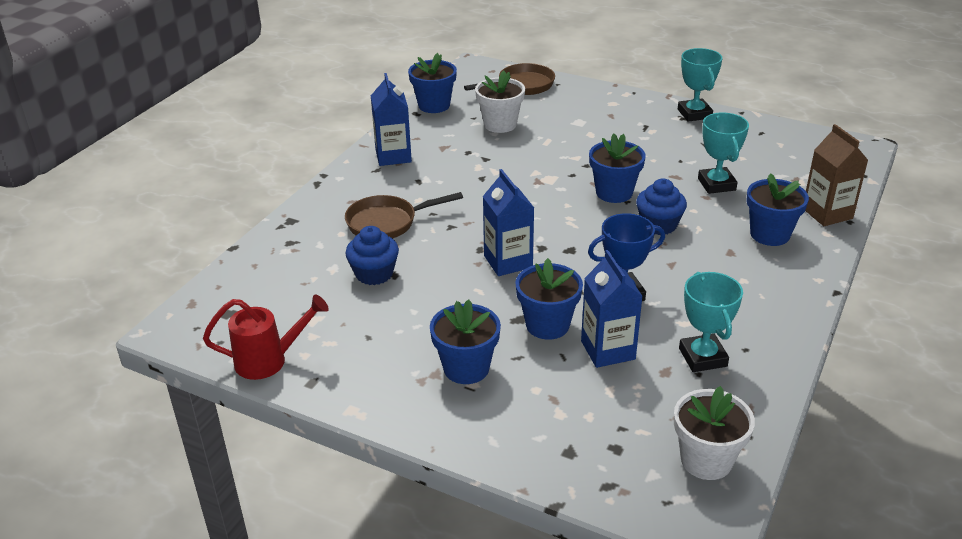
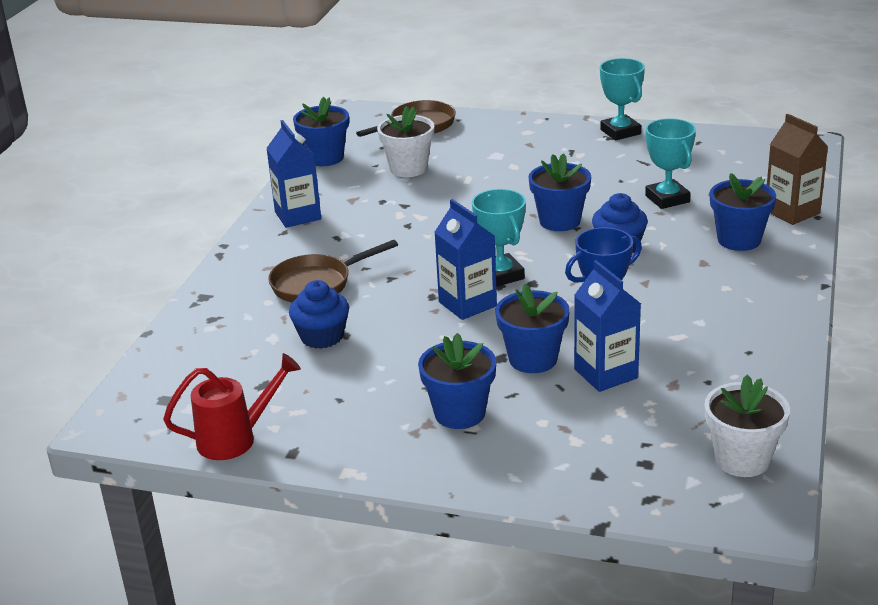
camera: 10 degrees left, 5 degrees down
(703, 357) = (707, 366): turquoise trophy -> turquoise trophy (501, 275)

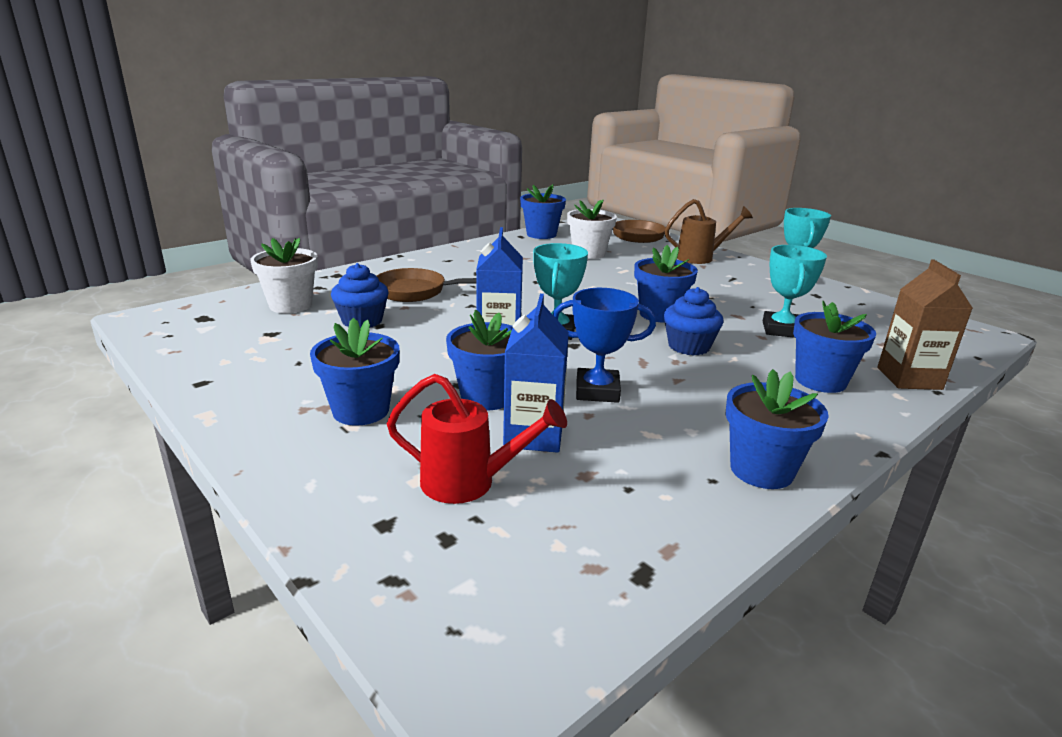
camera: 30 degrees right, 5 degrees down
(235, 439) = (188, 357): red watering can -> red watering can (469, 483)
(298, 216) = (472, 255): blue carton -> none
(516, 134) = (700, 258): none -> brown watering can
(742, 459) = (556, 593): white flower pot -> white flower pot (290, 305)
(769, 331) = (761, 470): none -> blue flower pot

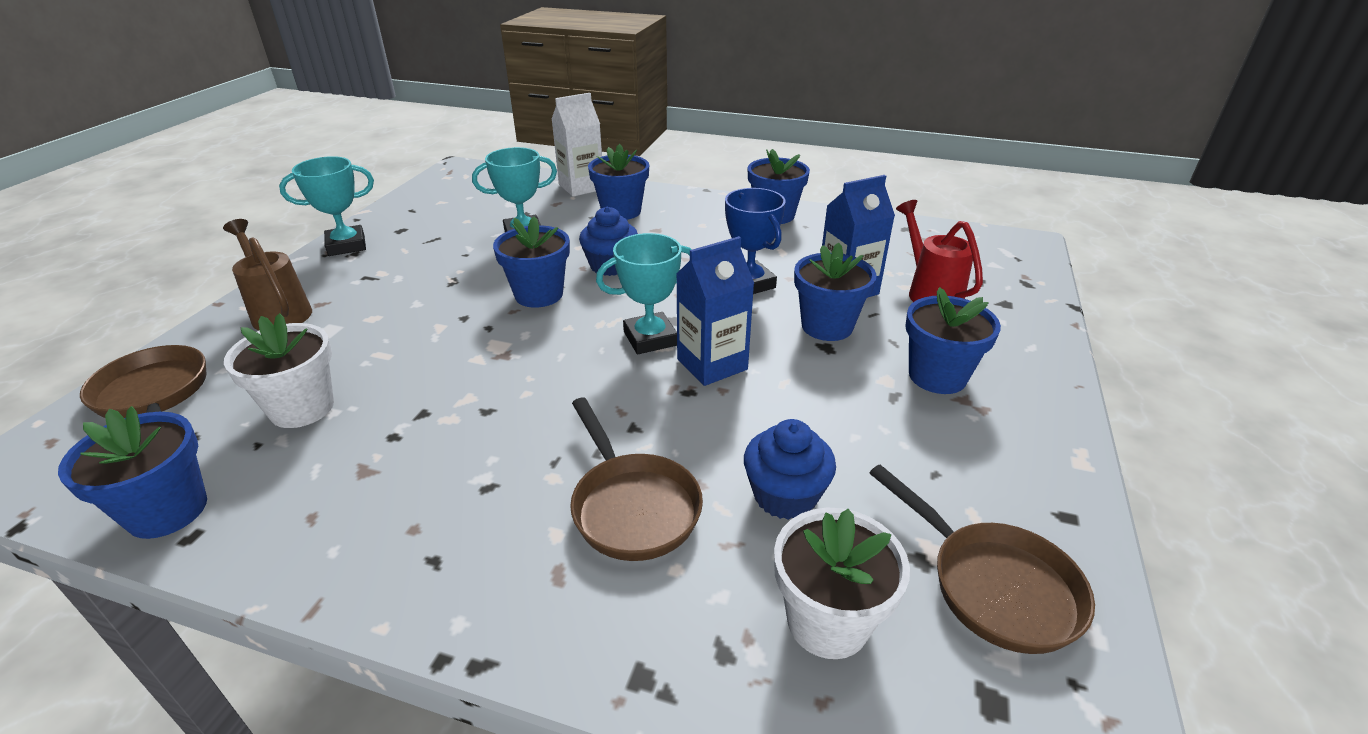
camera: 120 degrees left, 10 degrees up
(226, 342) = (994, 585): none -> brown pan
(909, 378) = (581, 187): brown carton -> white carton

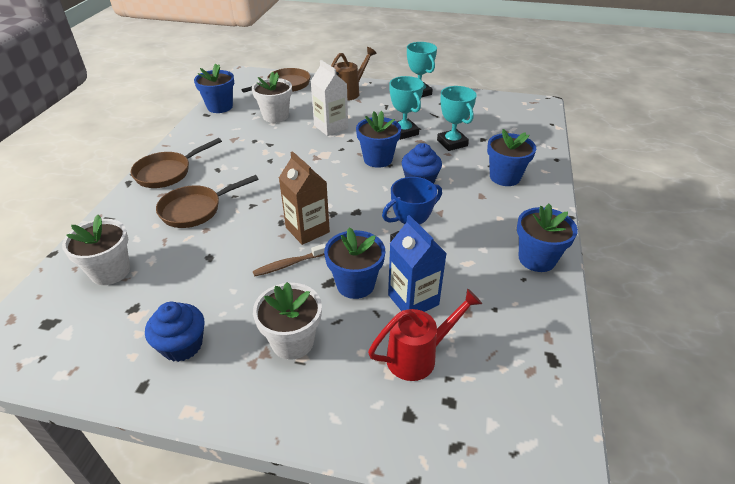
camera: 85 degrees right, 5 degrees up
(581, 187) = (538, 155): white carton -> white carton (331, 127)
(650, 338) = (334, 204): turquoise trophy -> turquoise trophy (404, 132)
(712, 364) = (307, 230): blue carton -> brown carton
(785, 495) = (191, 259): blue cupcake -> blue cupcake (182, 345)
(792, 382) = (288, 264): none -> brown toothbrush
(937, 376) = (292, 341): blue flower pot -> white flower pot
(994, 585) = (107, 337): brown pan -> brown pan (167, 172)

